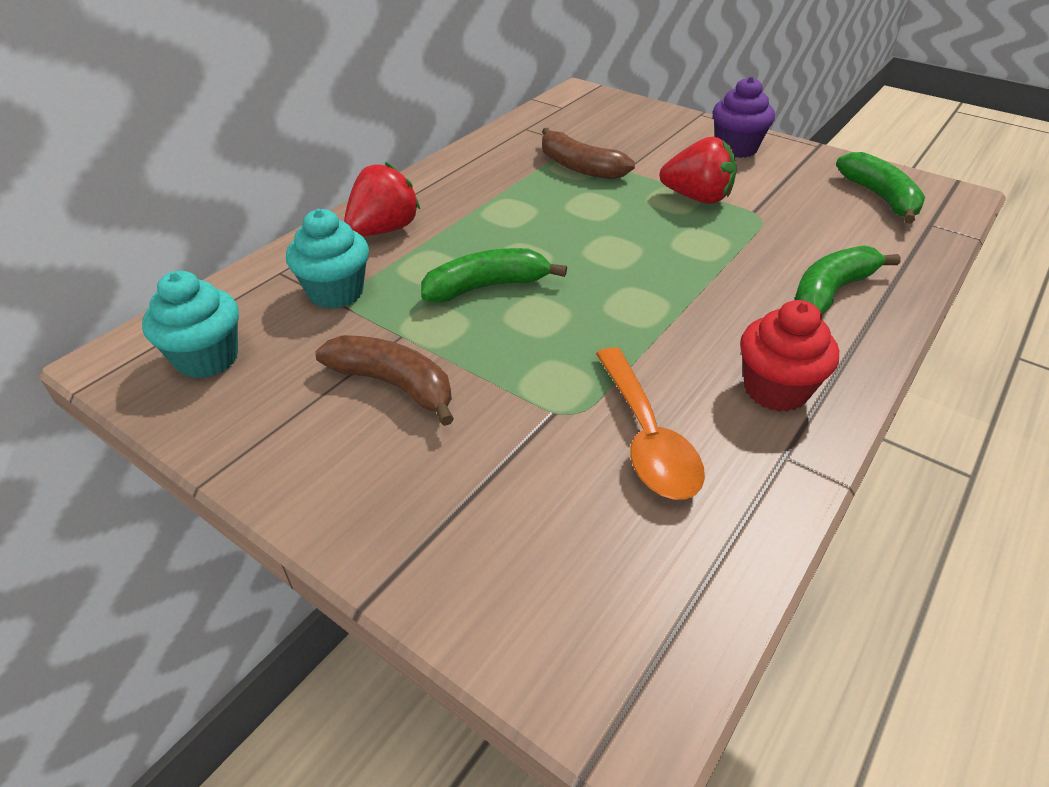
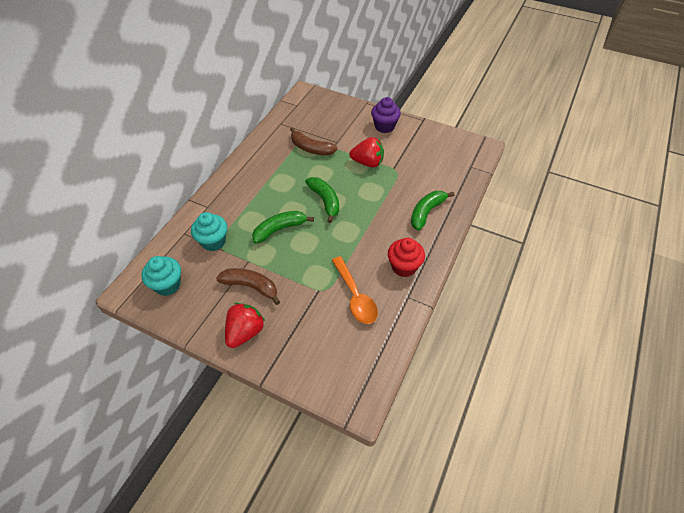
camera: 10 degrees left, 10 degrees up
(384, 230) = (225, 201): red strawberry -> red strawberry (245, 332)
(880, 198) = (449, 152): green banana -> green banana (325, 201)

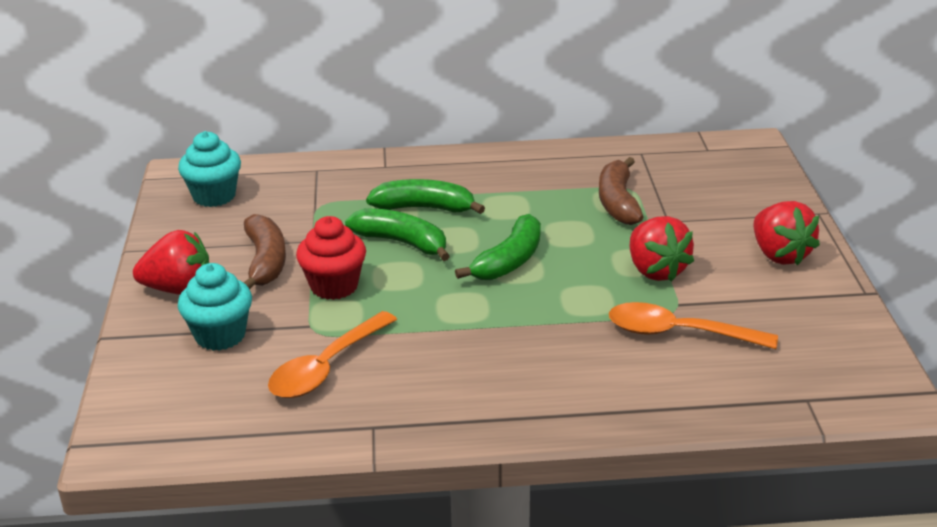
camera: 60 degrees right, 20 degrees down
(213, 241) = (323, 198): turquoise cupcake -> turquoise cupcake (220, 335)
(384, 126) = (779, 255): purple cupcake -> red strawberry
(404, 267) = (439, 399): red cupcake -> red cupcake (334, 286)
(411, 177) = (678, 333): none -> orange spoon
(426, 212) = (604, 382): green banana -> green banana (424, 208)

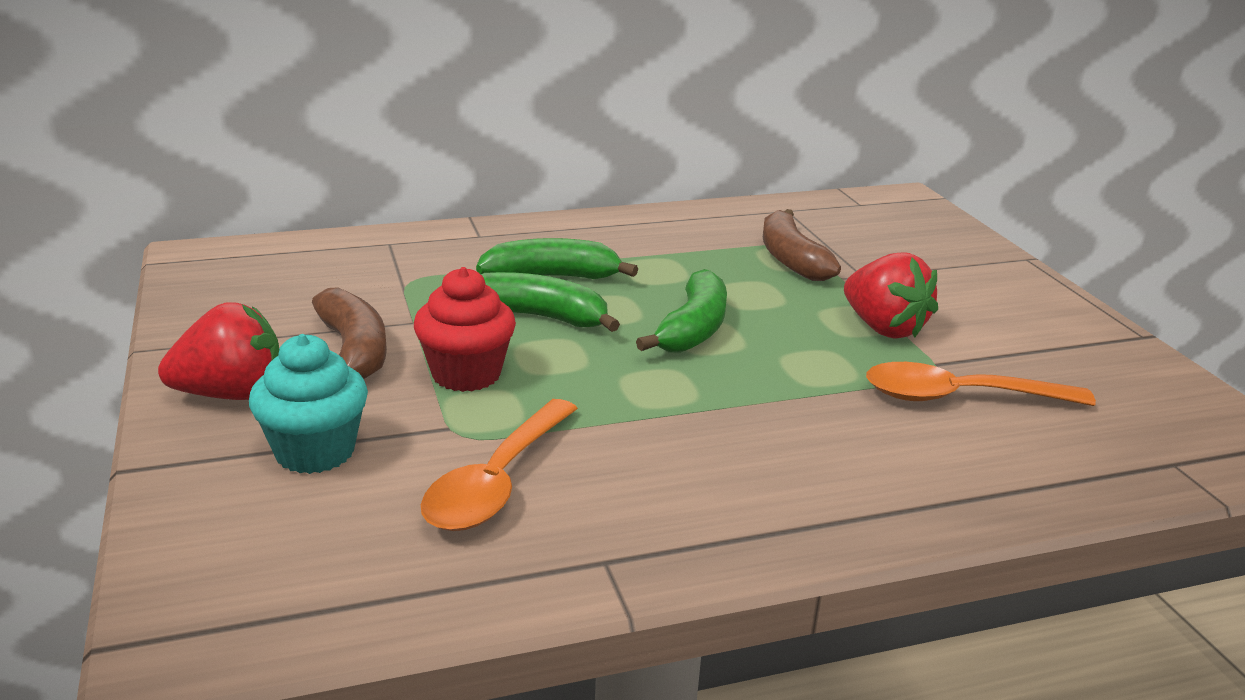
camera: 15 degrees left, 5 degrees down
(214, 196) = (254, 278): turquoise cupcake -> none
(779, 255) = (1016, 303): red strawberry -> none

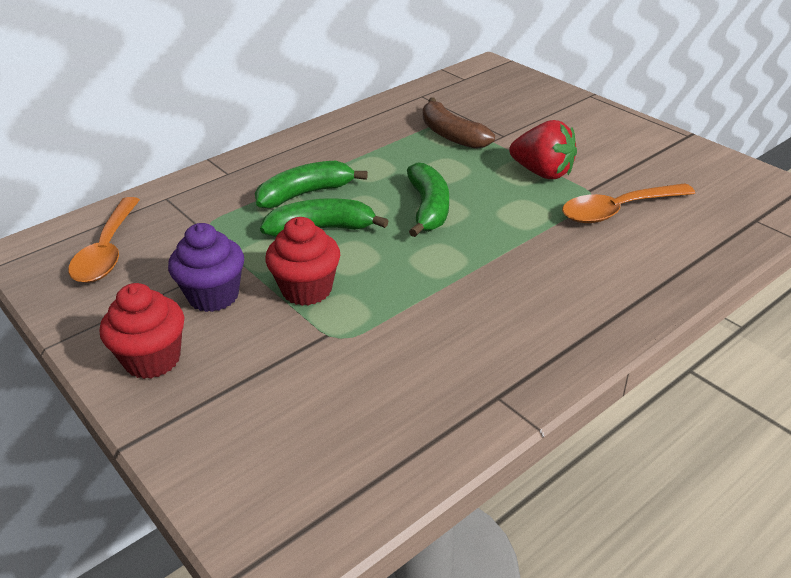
camera: 20 degrees left, 10 degrees up
(231, 394) = (152, 359): red strawberry -> red cupcake
(315, 452) = (251, 384): turquoise cupcake -> none
(354, 351) = (213, 296): brown banana -> purple cupcake
(497, 482) = (390, 364): orange spoon -> orange spoon (107, 251)

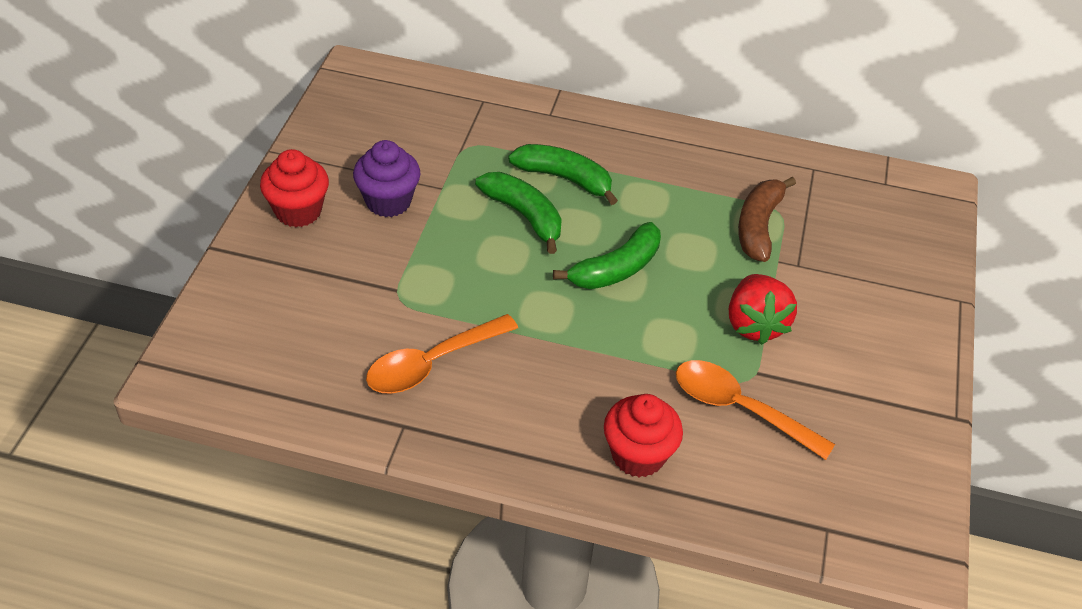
camera: 50 degrees right, 10 degrees up
(107, 251) = (390, 113): orange spoon -> orange spoon (432, 363)
(307, 290) = (438, 250): red cupcake -> red cupcake (638, 455)

